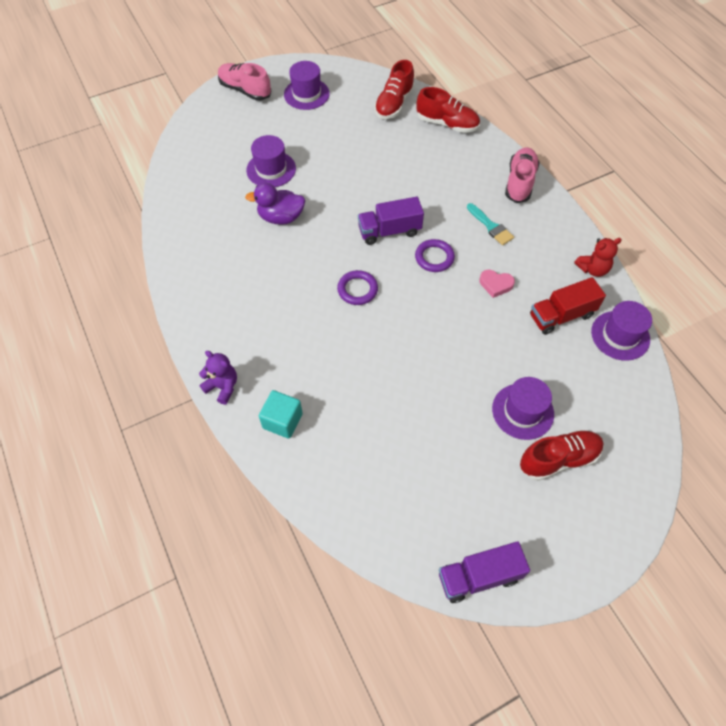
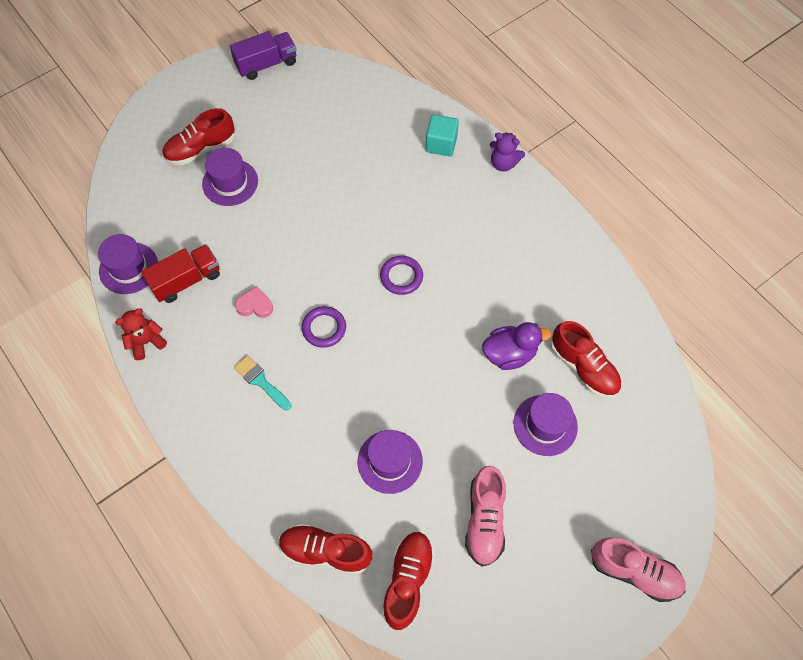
camera: 170 degrees right, 5 degrees up
(225, 200) = (583, 367): none -> red shoe
(306, 94) = (541, 580): purple hat -> purple hat (390, 461)
(389, 231) = (379, 355): purple truck -> none
(519, 182) = (224, 457): pink shoe -> pink shoe (485, 520)

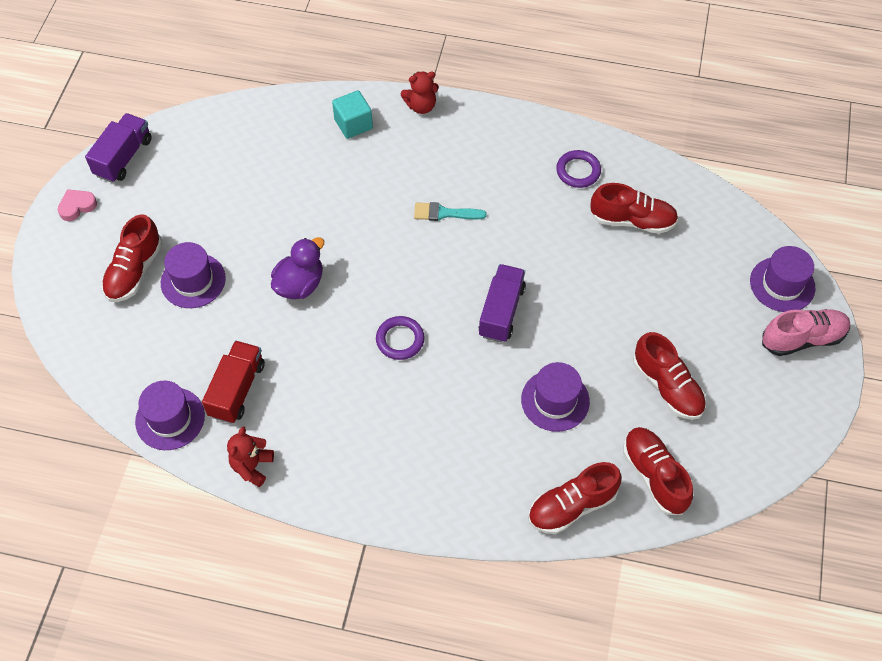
camera: 40 degrees left, 5 degrees down
(255, 305) = (321, 365): pink heart -> pink heart (77, 206)
(261, 381) = (388, 421): turquoise brush -> turquoise brush (444, 213)
(401, 277) = (424, 253): purple ring -> purple ring (578, 171)
(415, 362) = (501, 311): none -> purple truck
(485, 520) = (667, 386): pink shoe -> red shoe
(503, 163) = (421, 106): purple teddy bear -> red teddy bear
(509, 354) = (568, 251): purple duck -> purple duck (300, 284)
(545, 425) = (644, 283): purple hat -> purple hat (782, 284)

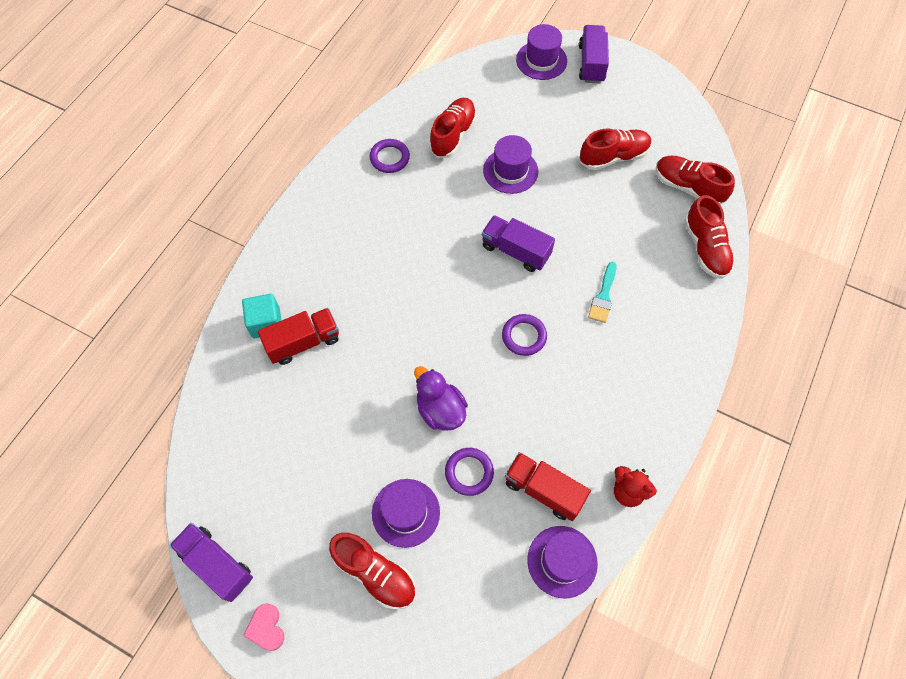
camera: 75 degrees left, 5 degrees up
(242, 322) = (469, 472): none -> purple ring
(341, 158) = (303, 342): none -> red truck
(421, 106) = (268, 259): red teddy bear -> none
(444, 213) = (399, 269): turquoise brush -> turquoise brush (603, 296)
(555, 400) = (610, 234): purple hat -> purple hat (510, 171)
(654, 475) = (688, 187): red shoe -> red shoe turned 45 degrees clockwise
(802, 338) = (591, 64): pink shoe -> purple truck

